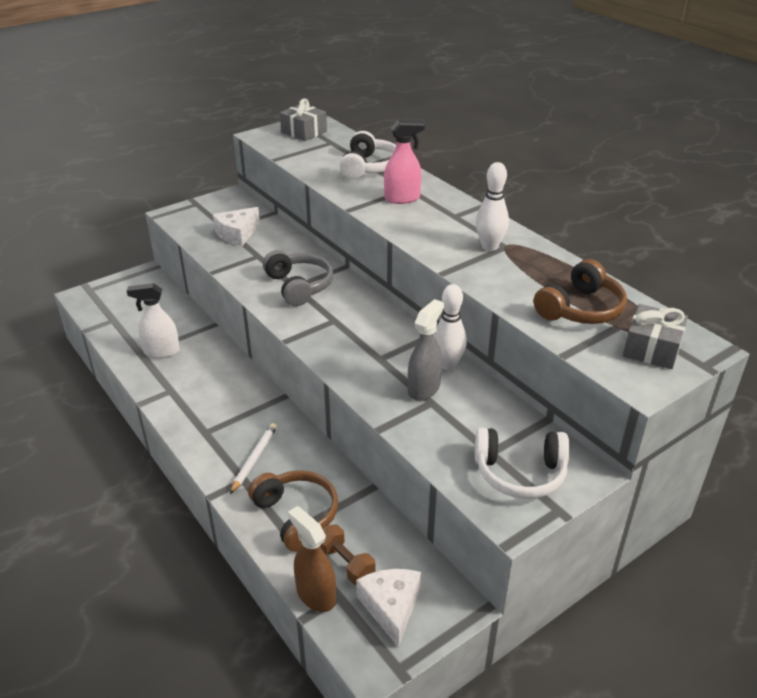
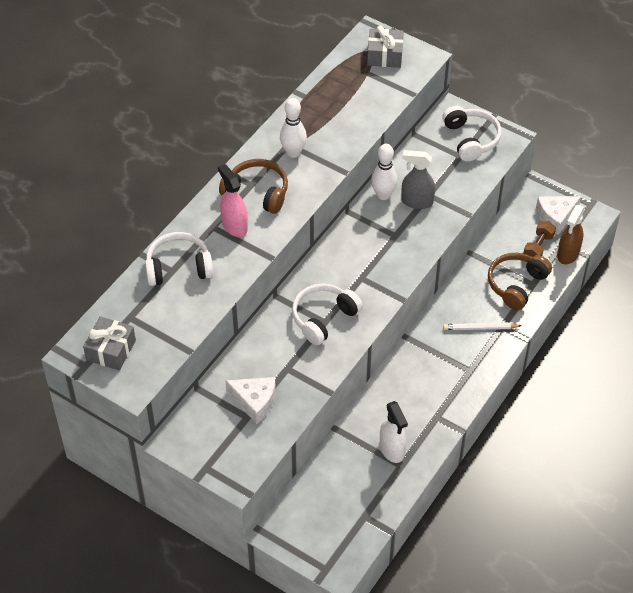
camera: 110 degrees left, 15 degrees up
(299, 286) = (323, 318): grey headphones -> white headphones
(580, 309) = (356, 92): brown headphones -> brown headphones (257, 192)

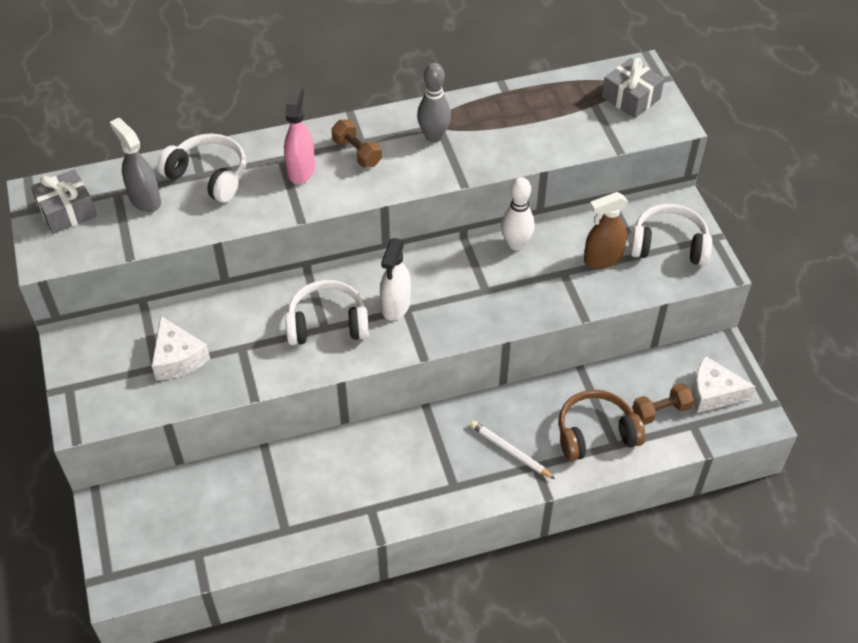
camera: 40 degrees right, 0 degrees up
(257, 192) = (357, 152): brown headphones -> brown dumbbell
(293, 152) = (434, 136): white bowling pin -> grey bowling pin
(392, 450) = (293, 508): white spray bottle -> white spray bottle (395, 306)
(416, 201) = (543, 271): grey spray bottle -> grey spray bottle (145, 199)
(471, 139) = (669, 245): white headphones -> white headphones turned 105 degrees counterclockwise
(568, 254) = (687, 440): brown spray bottle -> brown spray bottle (602, 259)

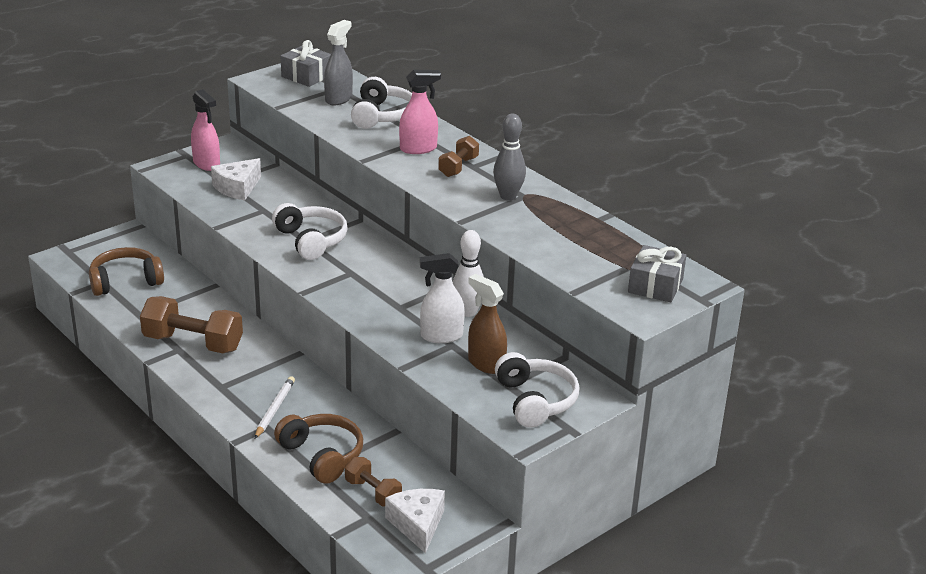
camera: 65 degrees right, 20 degrees down
(104, 373) = (206, 164): none -> pink spray bottle
(210, 530) = (125, 281): none -> brown headphones
(365, 492) = (193, 343): none -> brown dumbbell
(395, 306) = (351, 267): white spray bottle -> white spray bottle (441, 336)

